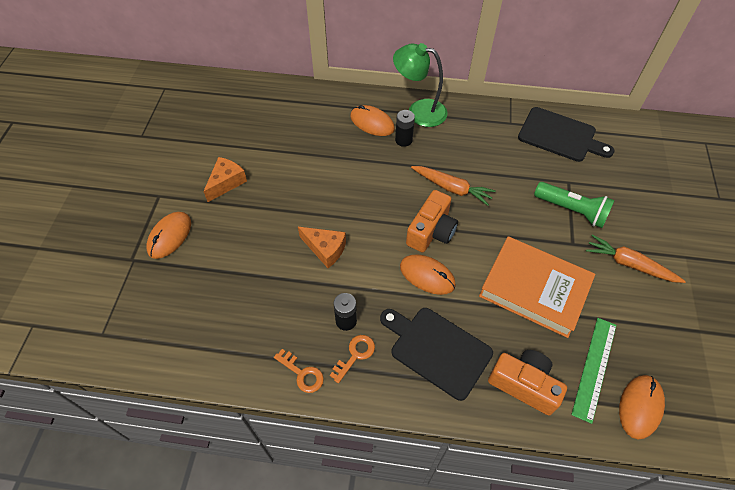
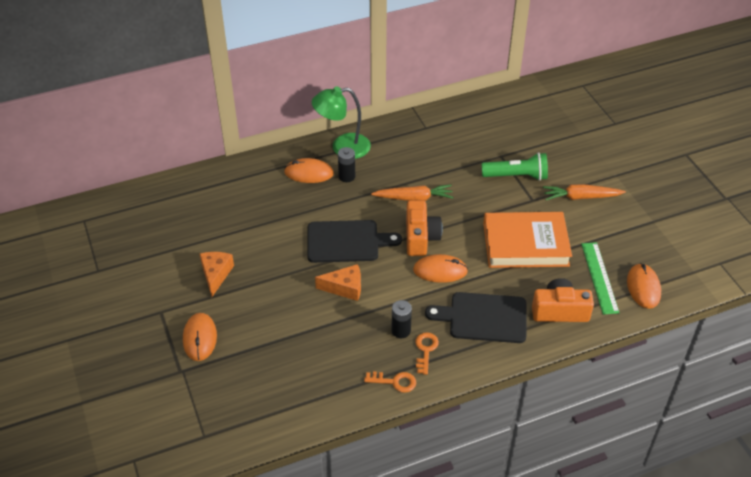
camera: 30 degrees left, 10 degrees down
(560, 135) = (471, 122): black cutting board -> black cutting board (346, 241)

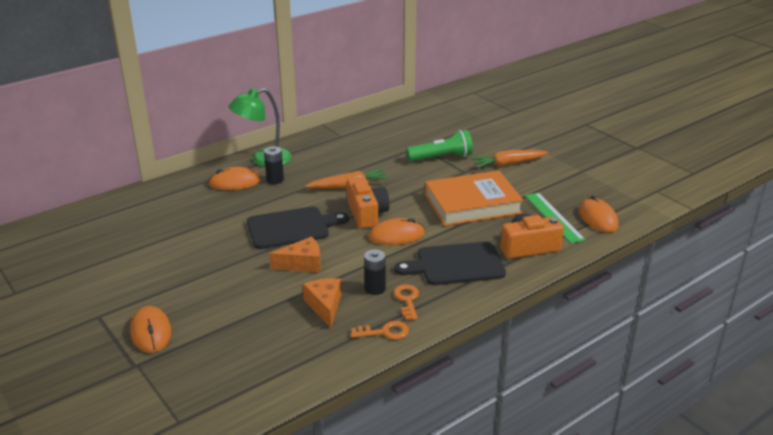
camera: 15 degrees left, 15 degrees down
(216, 274) = (156, 275): orange cheese -> orange cheese (325, 306)

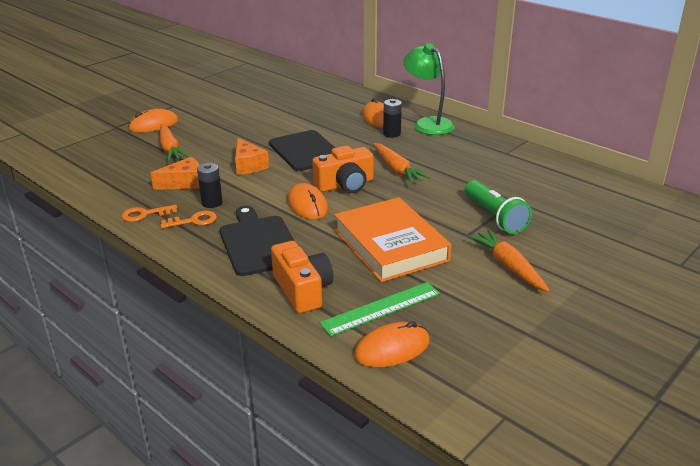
camera: 80 degrees right, 0 degrees up
(233, 317) = (170, 149): none -> orange carrot
(384, 332) = (145, 214): orange key -> orange key turned 90 degrees clockwise

